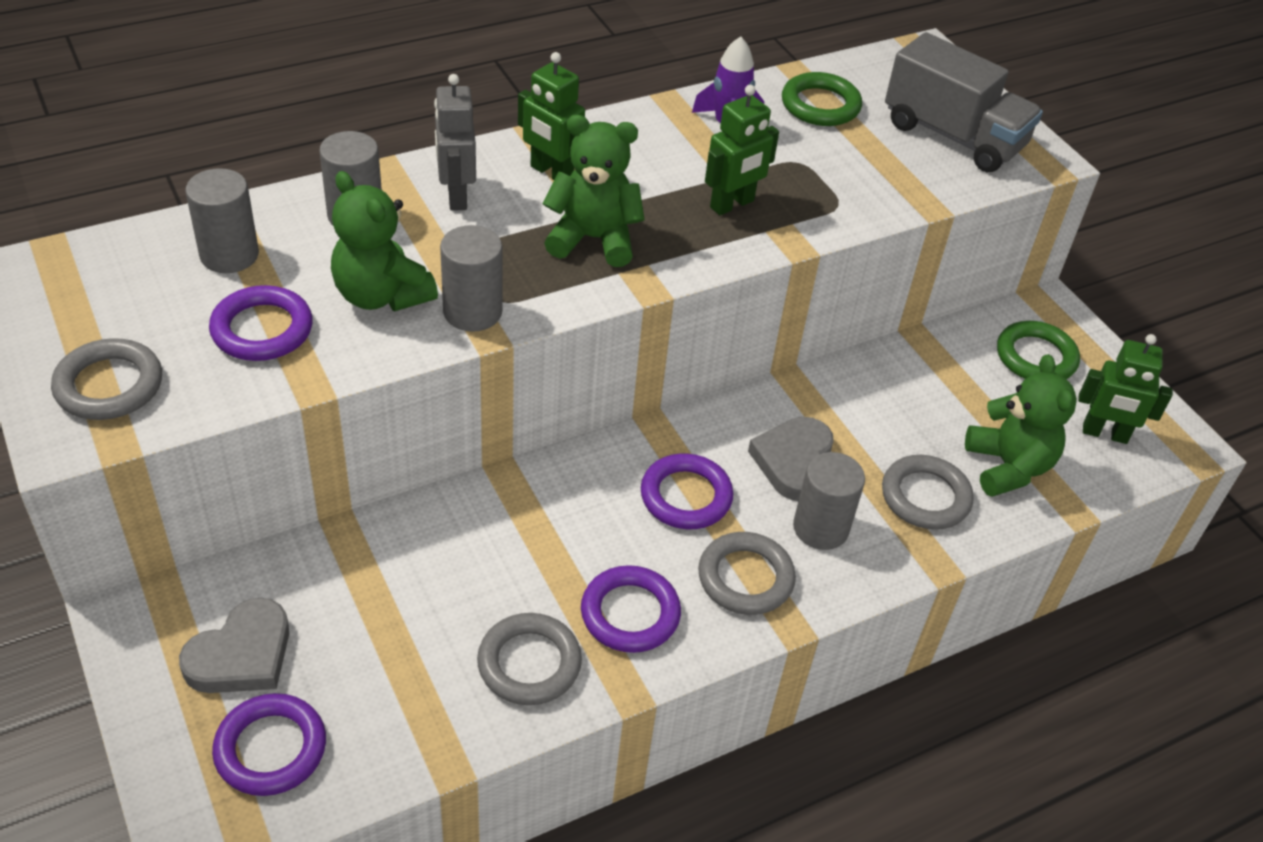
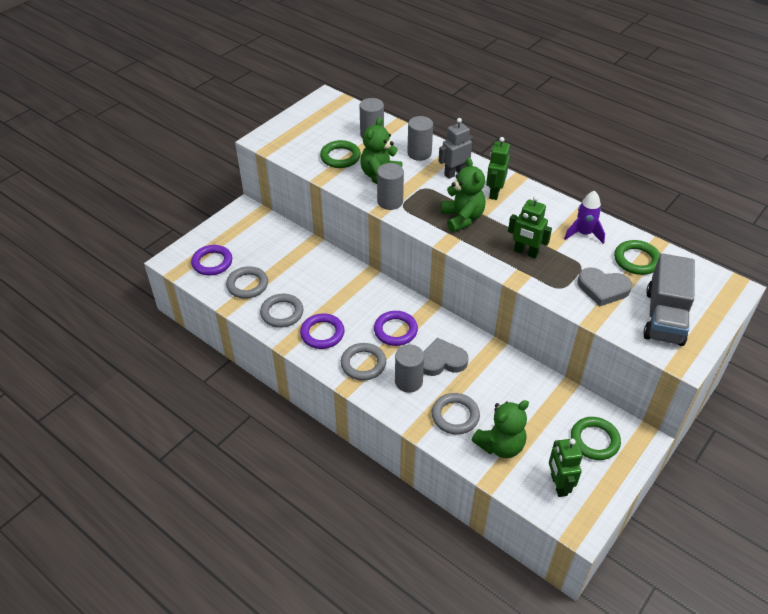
camera: 70 degrees right, 0 degrees up
(109, 385) = (290, 137): grey ring -> grey ring (247, 285)
(241, 655) = (245, 240): grey heart -> grey heart (603, 289)
(262, 329) = (340, 157): purple ring -> green ring

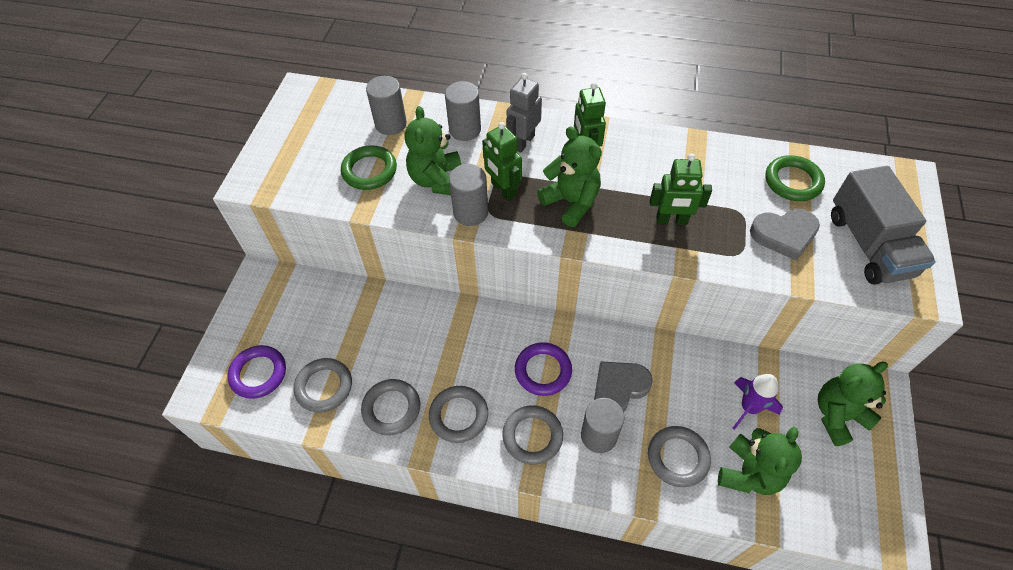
camera: 25 degrees left, 10 degrees up
(322, 333) = (458, 415): purple ring -> grey ring
(558, 485) = (838, 494): green robot -> green robot (503, 190)
(583, 234) = (717, 169): purple rocket -> purple rocket (749, 408)
(594, 440) = (838, 415): green ring -> green teddy bear

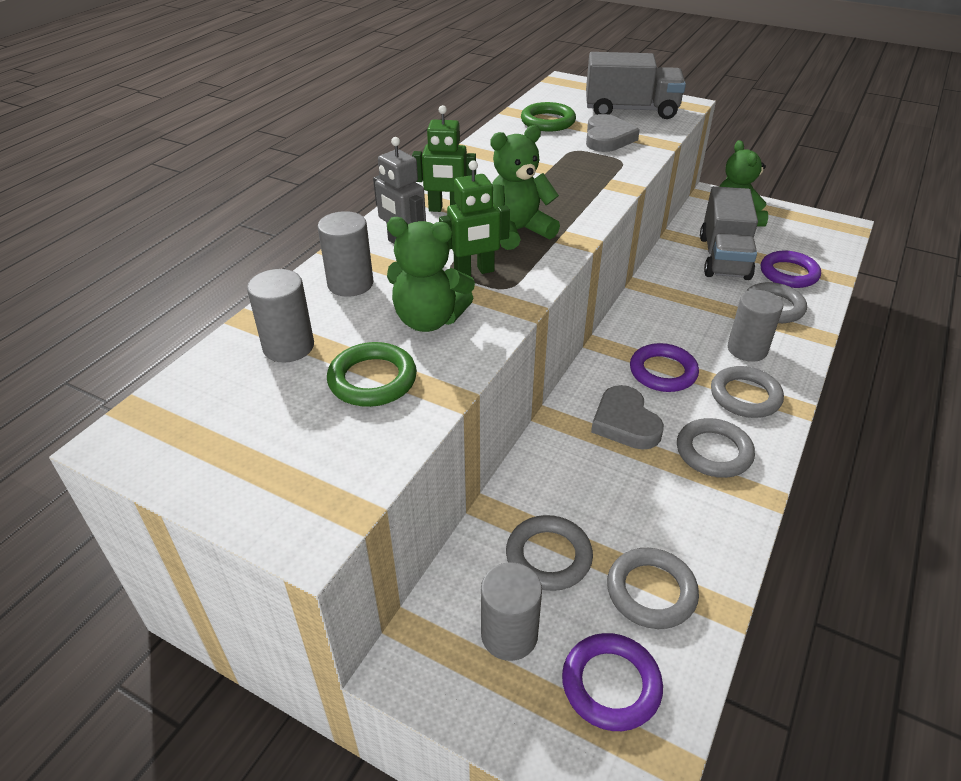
camera: 75 degrees left, 15 degrees down
(391, 408) = (697, 516): grey ring -> grey ring (548, 556)
(470, 212) = (500, 301): grey cylinder -> grey cylinder (509, 635)
(619, 388) = (693, 324): grey heart -> grey heart (625, 422)
(671, 220) = (569, 183): green robot -> none
(749, 408) = (723, 257): purple rocket -> grey truck
(749, 473) = (789, 273): green teddy bear -> purple ring

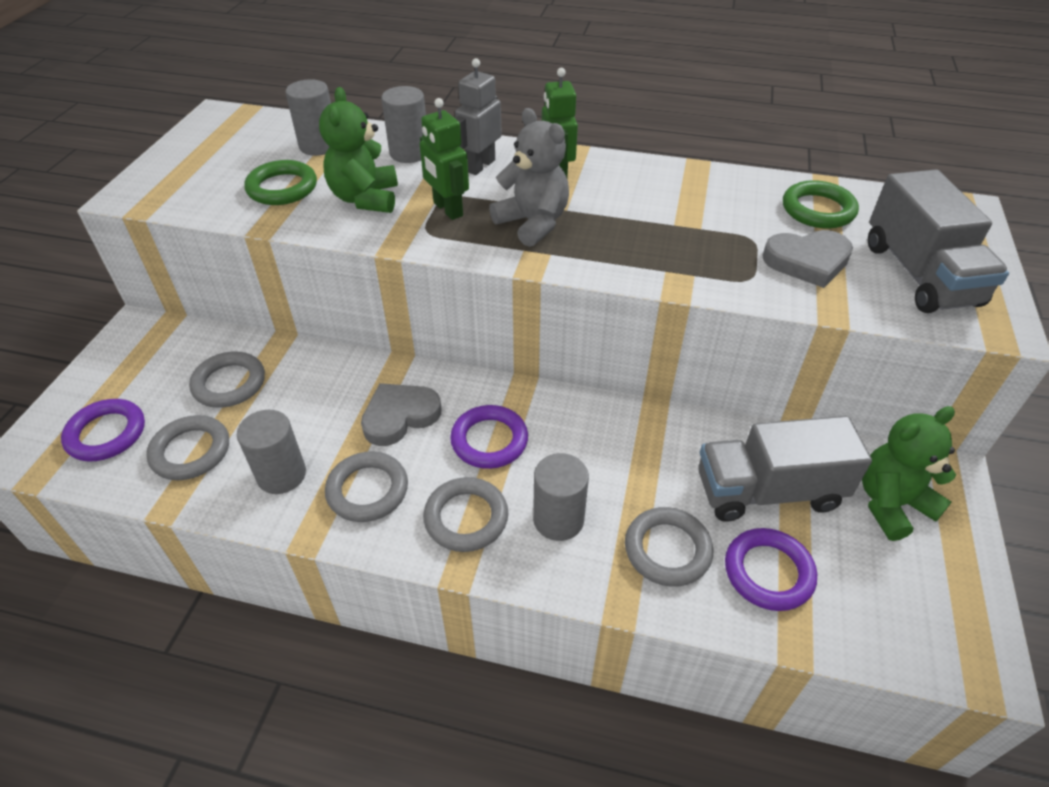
camera: 75 degrees right, 5 degrees up
(509, 635) = (156, 372): grey cylinder -> grey cylinder (281, 475)
(517, 231) = (533, 223): green teddy bear -> grey teddy bear

